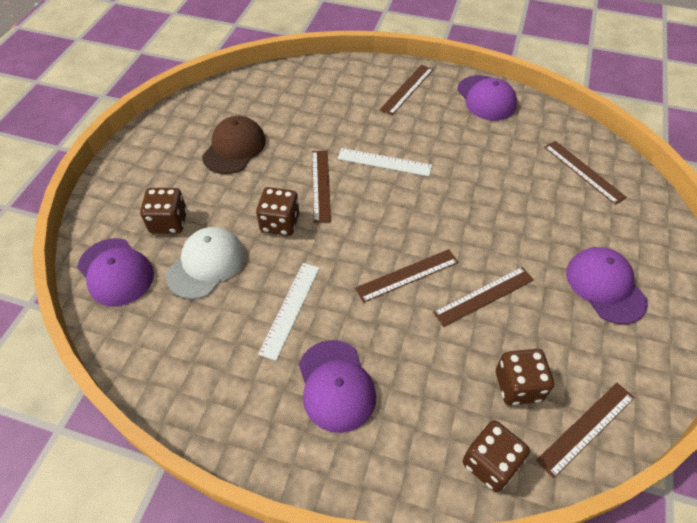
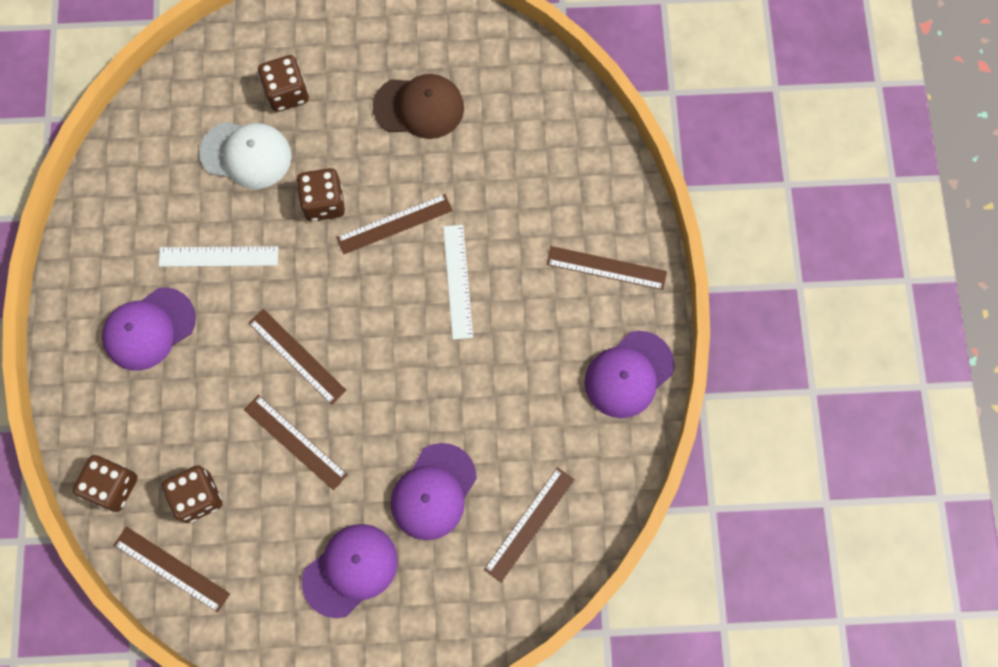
camera: 70 degrees right, 20 degrees up
(116, 272) = (210, 77): purple cap -> purple cap (433, 492)

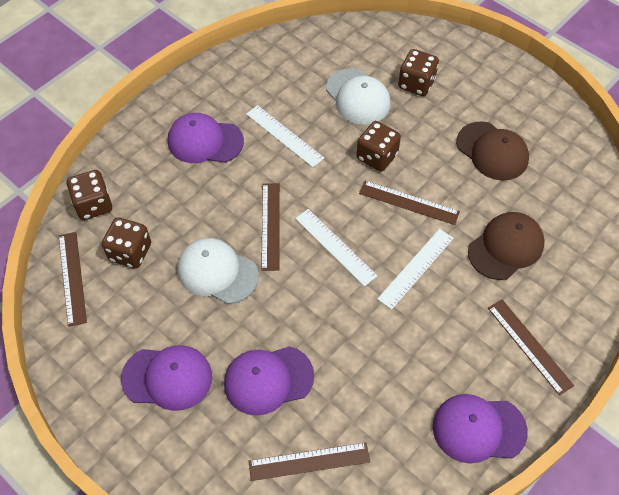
camera: 45 degrees right, 15 degrees down
(295, 442) = (217, 272): brown ruler -> white cap
(372, 324) = (335, 247): none -> white ruler
(512, 194) = (506, 247): none -> brown cap

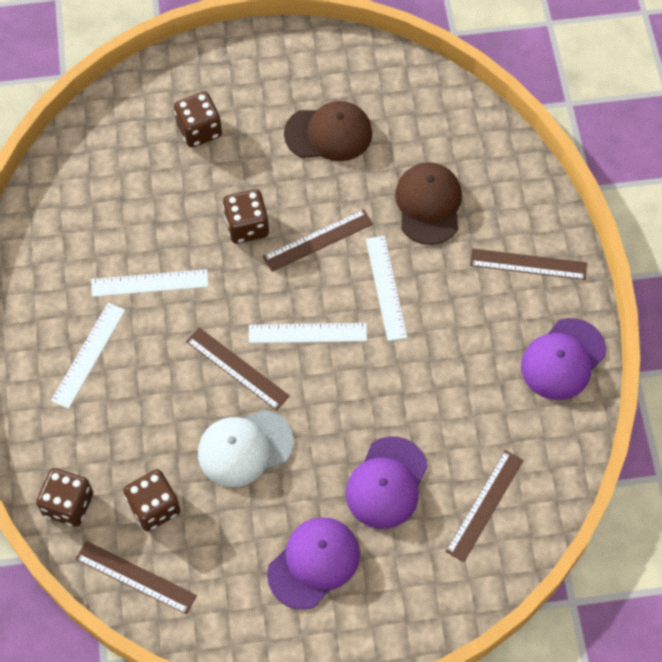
camera: 50 degrees left, 5 degrees up
(205, 141) = (88, 355): purple cap -> white ruler
(358, 97) = (166, 188): white cap -> none

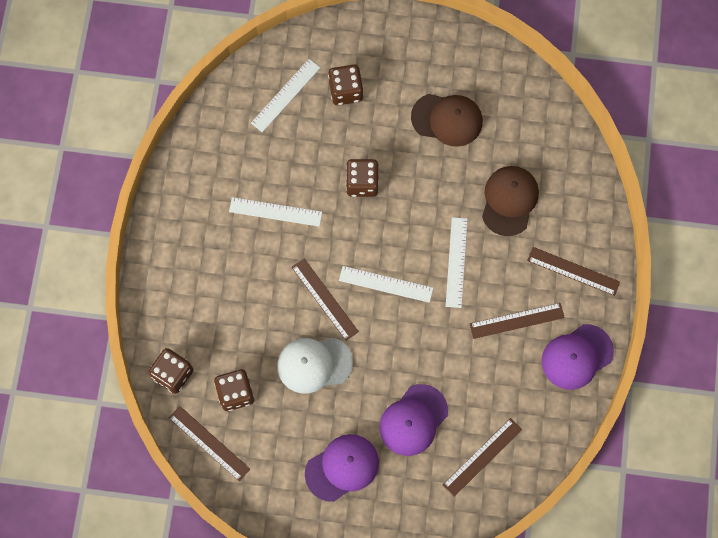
camera: 15 degrees right, 10 degrees up
(88, 355) = (215, 259): white ruler -> white ruler (285, 95)
(318, 240) = (414, 209): brown ruler -> brown ruler (517, 321)

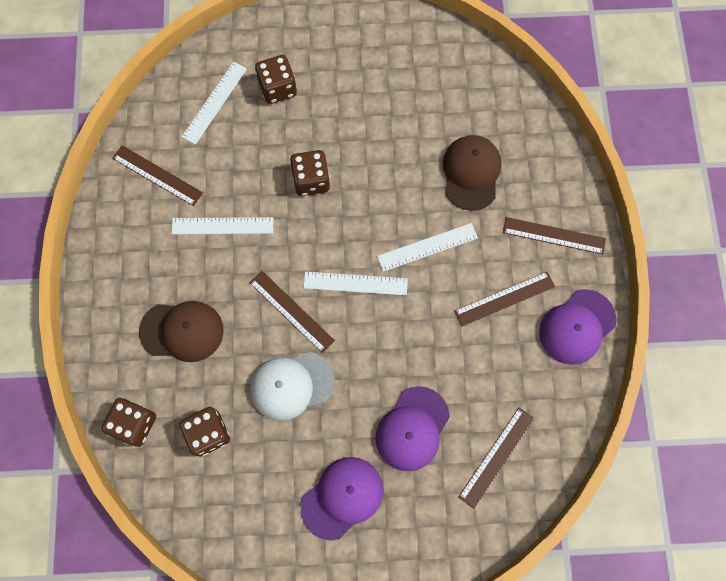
camera: 10 degrees left, 0 degrees up
(209, 443) = (186, 496): brown ruler -> brown ruler (157, 175)
(447, 119) = (389, 100): brown cap -> brown cap (182, 331)
(456, 262) = (427, 247): white ruler -> white ruler turned 75 degrees clockwise

